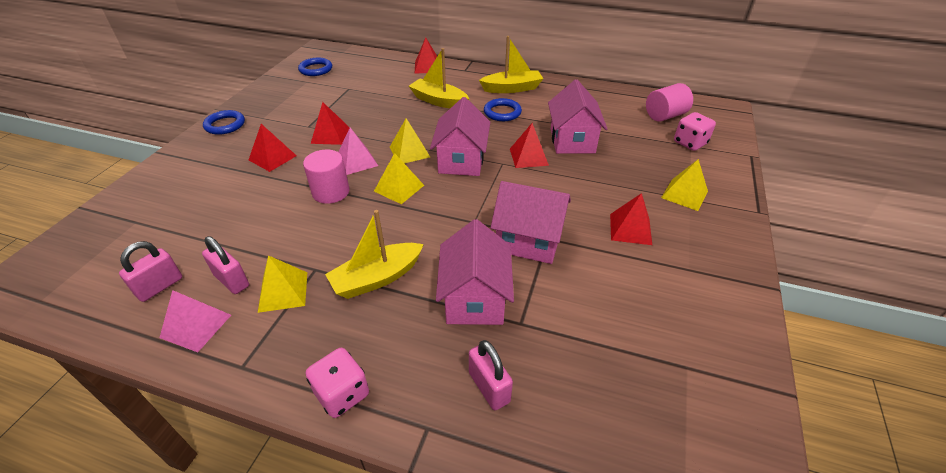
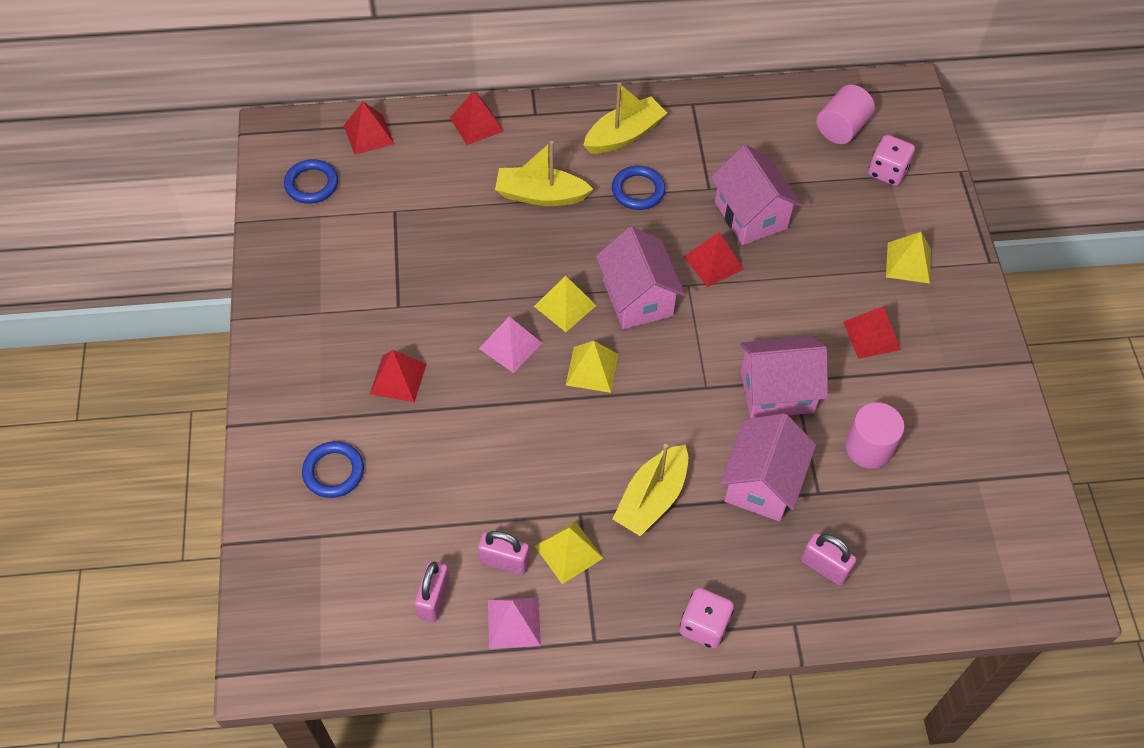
camera: 25 degrees left, 15 degrees up
(225, 125) = (279, 345): blue ring -> blue ring (333, 472)
(330, 135) = (441, 312): red pyramid -> red pyramid (369, 134)
(331, 192) = (516, 405): pink cylinder -> pink cylinder (868, 448)
(475, 298) = (762, 483): pink house -> pink house turned 45 degrees clockwise

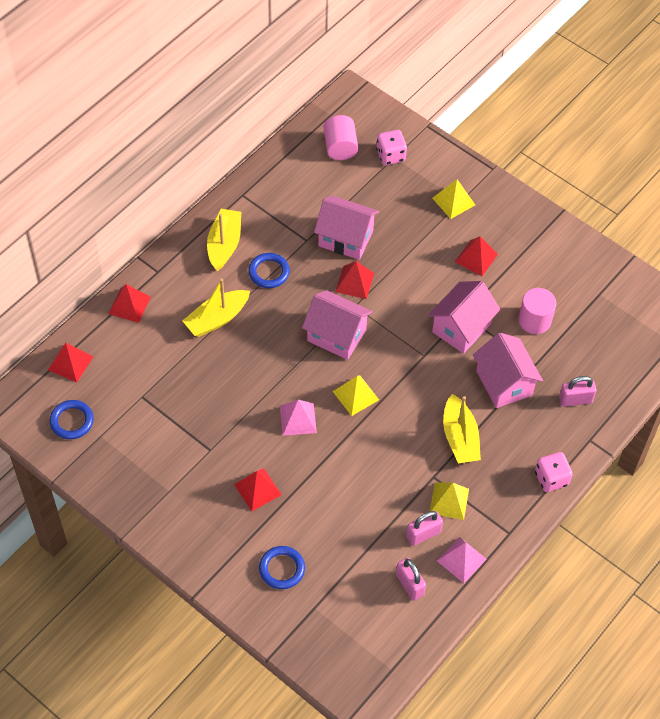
camera: 45 degrees left, 0 degrees up
(565, 306) = (302, 372): yellow pyramid -> none

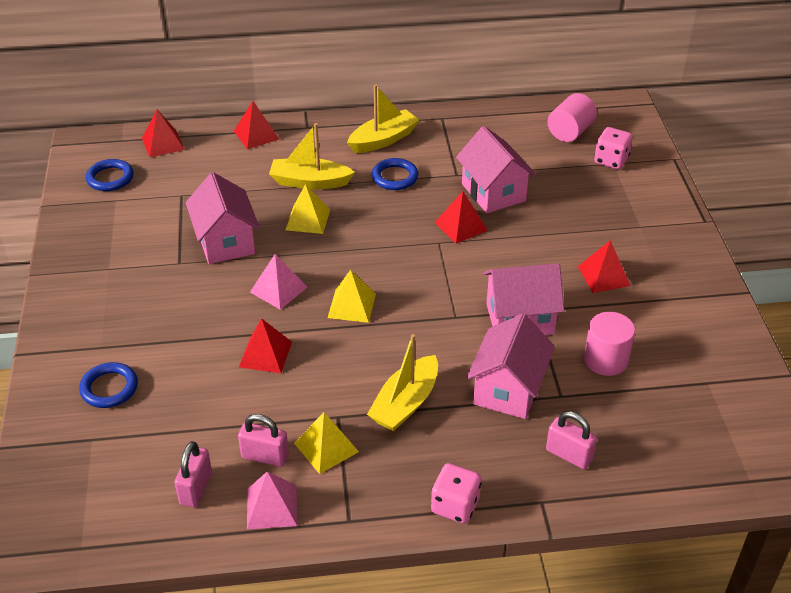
camera: 45 degrees right, 15 degrees down
(257, 489) = (175, 316): red pyramid -> red pyramid (265, 354)
(336, 335) = (393, 253): pink house -> pink house (225, 242)
(453, 201) = (633, 223): yellow pyramid -> yellow pyramid (307, 219)

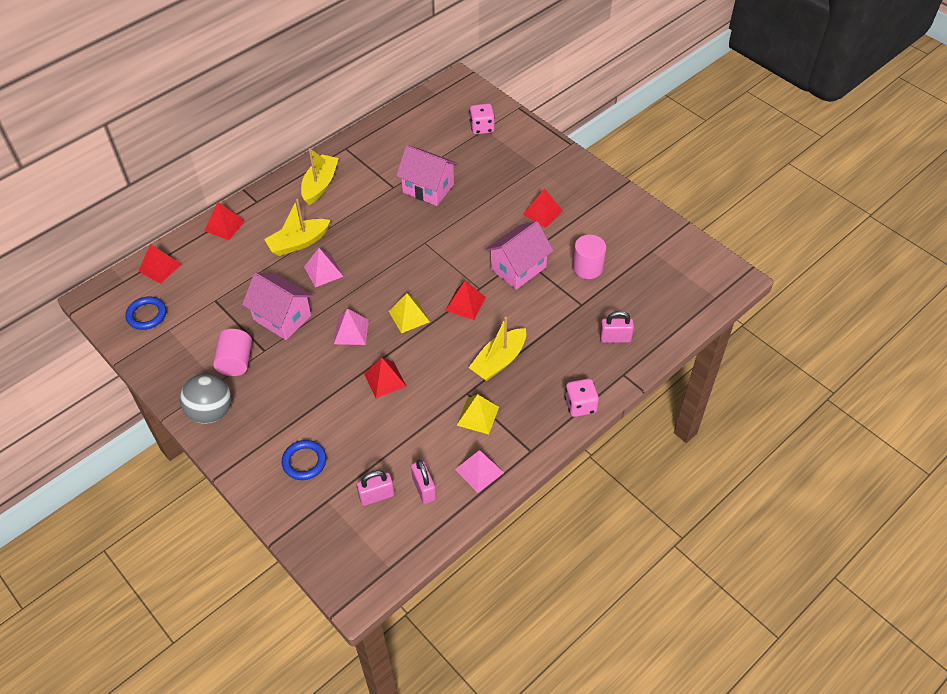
camera: 35 degrees left, 10 degrees up
(76, 292) = (211, 412): none -> grey ball
(265, 456) = (446, 444): pink padlock -> pink padlock (376, 496)
(307, 219) = (323, 271): yellow pyramid -> pink pyramid
(395, 177) = (354, 209): blue ring -> none
(405, 403) = (499, 361): yellow boat -> yellow boat turned 45 degrees clockwise
(461, 226) = (428, 223): red pyramid -> red pyramid (465, 303)
(508, 389) = (549, 317): pink house -> none
(570, 132) = (439, 118): pink cylinder -> pink cylinder (236, 362)

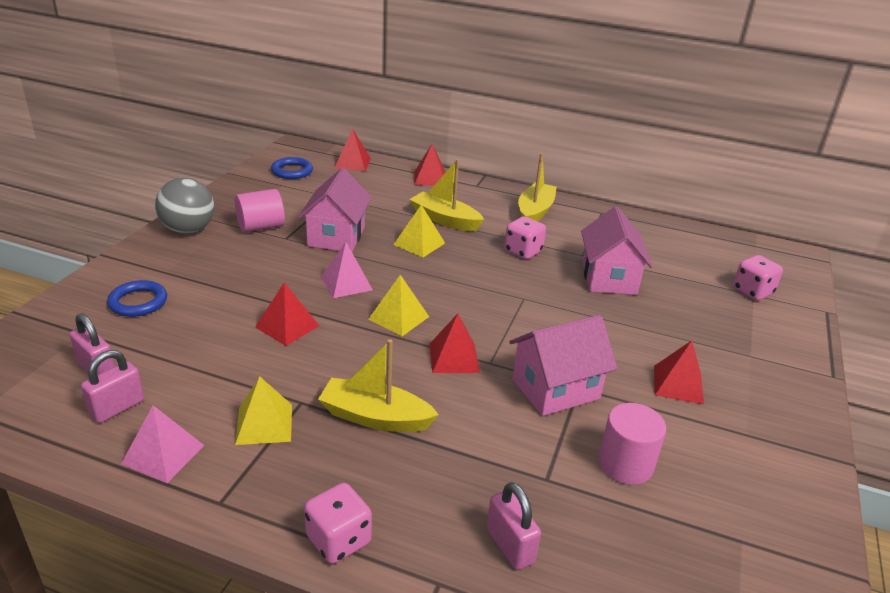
camera: 60 degrees right, 20 degrees down
(320, 185) = (535, 211): yellow boat -> yellow boat turned 60 degrees counterclockwise
(323, 271) = (419, 244): pink pyramid -> yellow pyramid
(369, 217) = (523, 251): none -> pink dice
(518, 268) = (555, 389): pink house -> pink house turned 45 degrees counterclockwise

